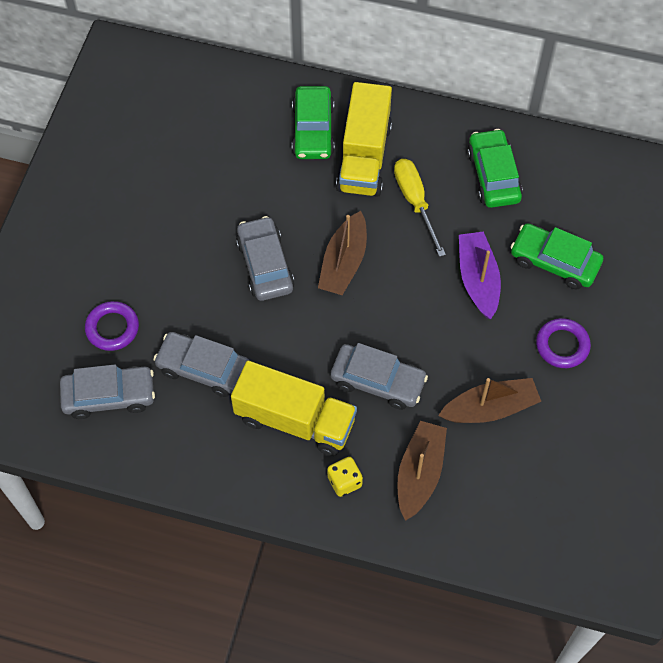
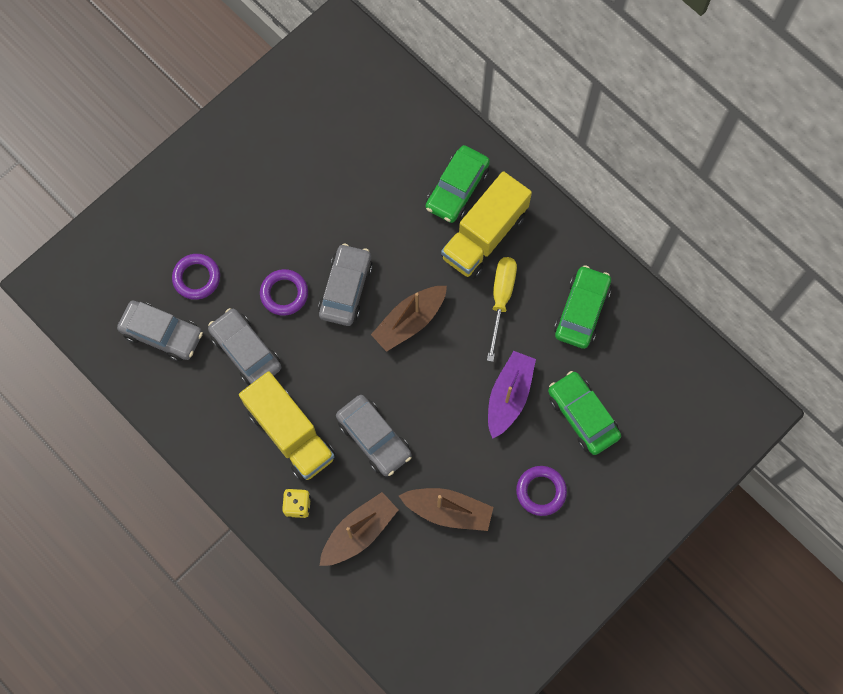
camera: 30 degrees right, 10 degrees up
(208, 299) = (284, 294): none -> purple ring

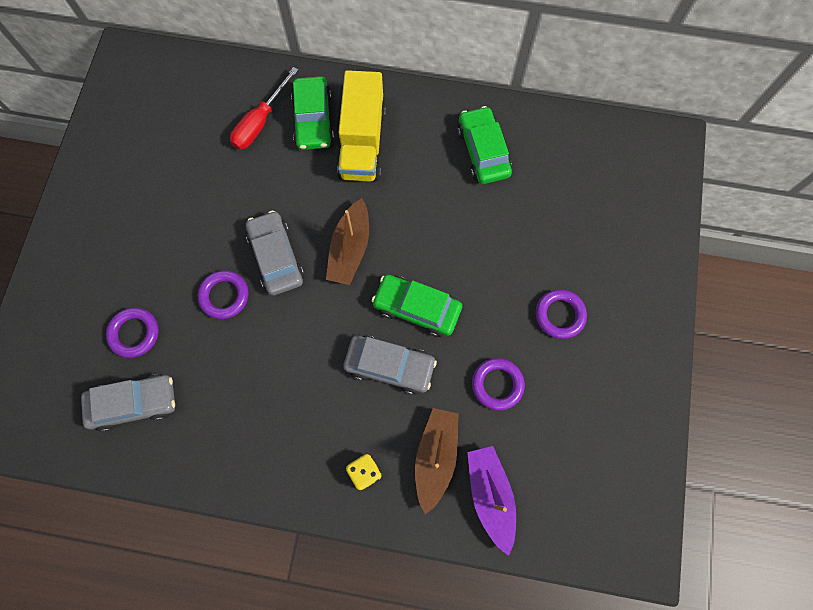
camera: 35 degrees left, 0 degrees up
(246, 351) = (223, 368): grey car -> none
(290, 433) = (314, 413): yellow truck -> none
(411, 162) = (260, 122): none -> red screwdriver
(448, 511) = (497, 384): brown boat -> purple ring
(501, 299) = (412, 183): yellow screwdriver -> none
(509, 396) = (476, 255): purple boat -> purple boat (490, 496)
(582, 416) = (546, 232): green car -> green car (417, 308)

